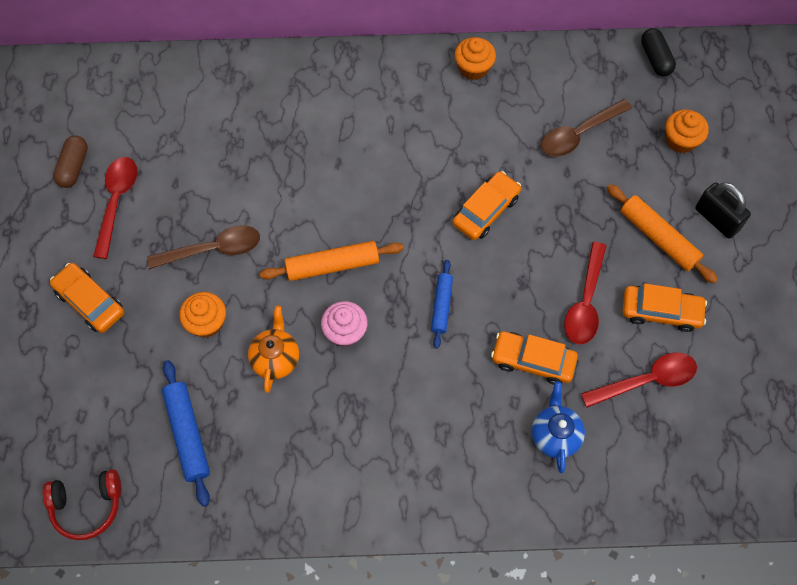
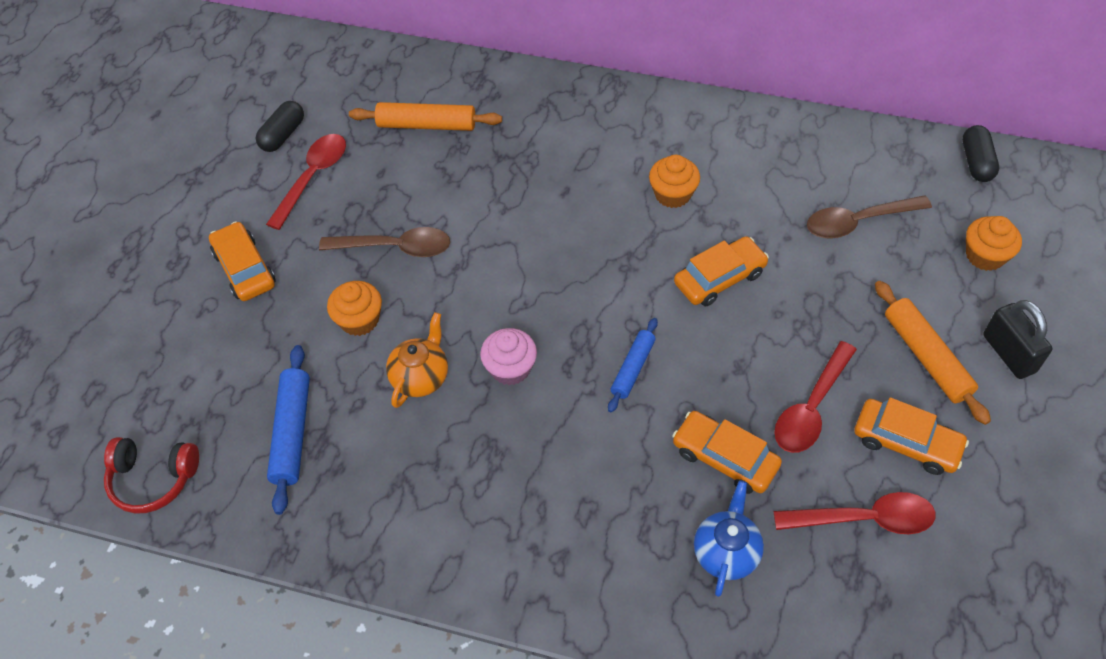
camera: 20 degrees right, 10 degrees down
(74, 167) = (283, 135): brown capsule -> black capsule
(332, 265) = (521, 295): orange rolling pin -> orange rolling pin (426, 125)
(473, 68) = (752, 128): orange cupcake -> orange cupcake (672, 194)

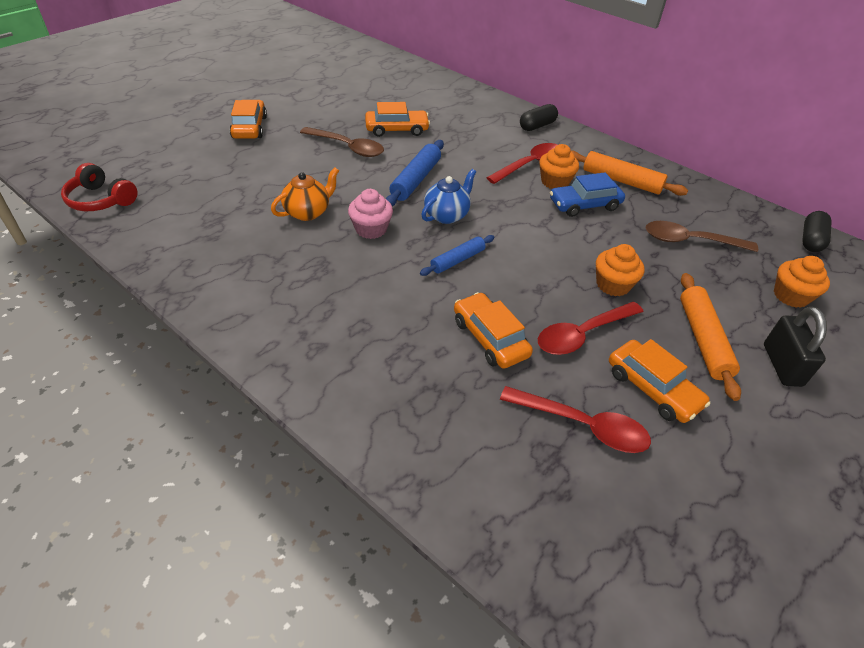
camera: 20 degrees right, 10 degrees down
(283, 135) = (326, 81): black capsule -> black capsule (537, 126)
(292, 433) = (203, 209): blue rolling pin -> blue rolling pin (415, 180)
(313, 178) = (326, 103): red spoon -> red spoon (530, 165)
(359, 320) = (295, 172): orange cupcake -> orange cupcake (613, 285)
(426, 125) = (415, 102): orange rolling pin -> orange rolling pin (621, 181)
(719, 278) = (559, 235): orange car -> orange car (397, 129)
(723, 217) = (584, 205): none -> blue car
(726, 552) = (448, 398): blue teapot -> blue teapot (447, 215)

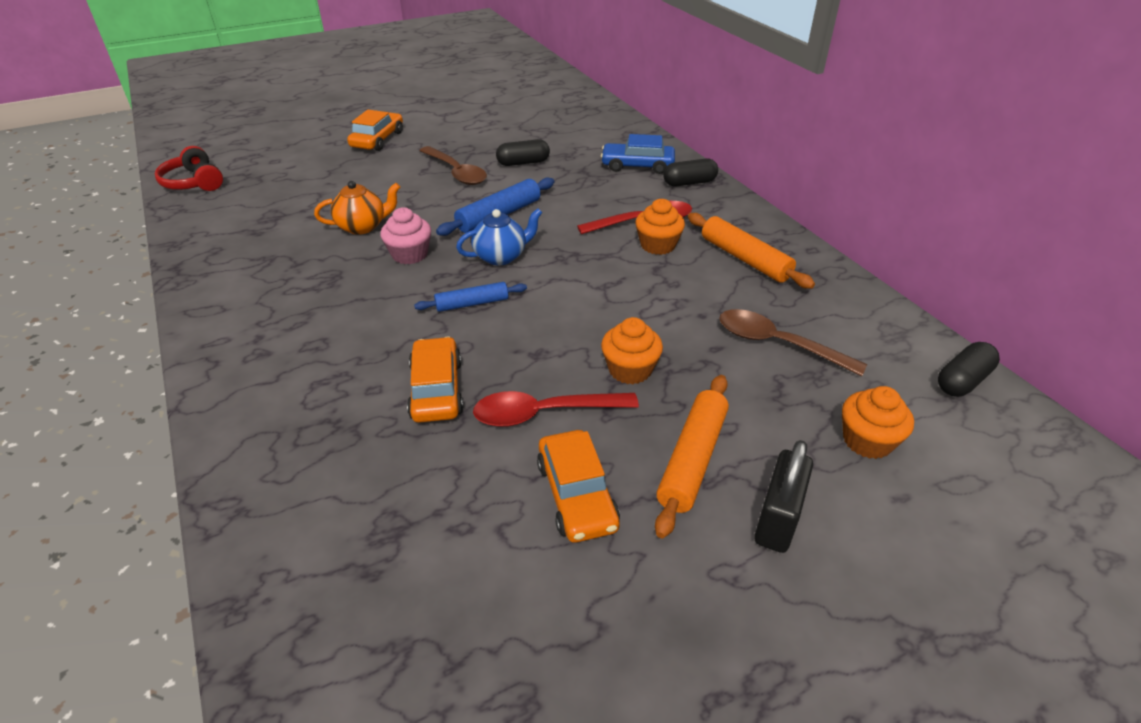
camera: 25 degrees right, 5 degrees down
(397, 129) = (523, 163): orange car -> black capsule
(582, 425) = (457, 509): red spoon -> none
(584, 205) = (673, 276): blue car -> blue car (637, 165)

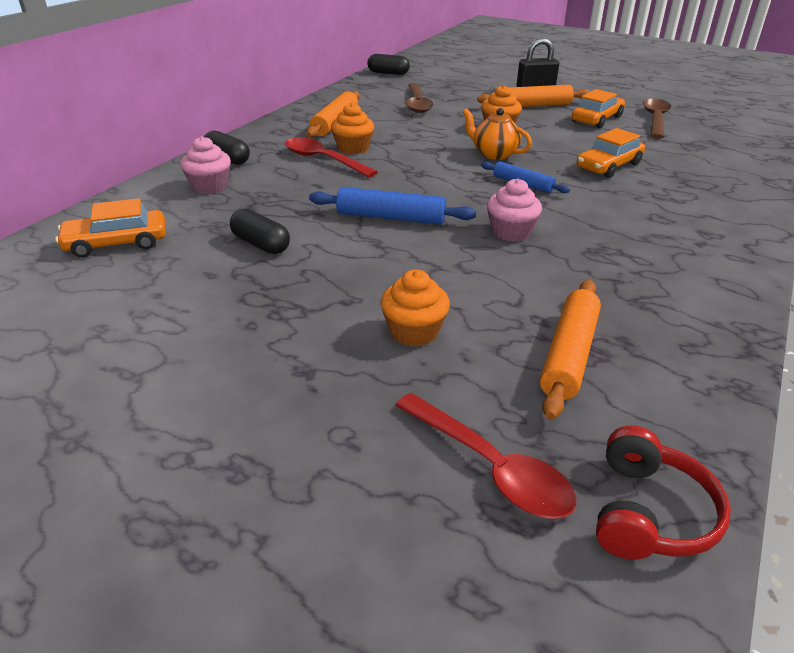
camera: 125 degrees left, 5 degrees down
(280, 210) = (568, 355): none -> orange rolling pin
(363, 226) = (510, 278): orange teapot -> orange teapot (494, 154)
(377, 139) = (294, 394): orange car -> orange car (116, 243)
(456, 172) = (329, 276): brown spoon -> brown spoon (655, 119)
(501, 256) = (451, 194): blue teapot -> none
(544, 413) = (568, 137): red spoon -> red spoon (490, 467)
(637, 165) = (209, 186): blue car -> pink cupcake
(867, 441) = (461, 83): orange cupcake -> orange cupcake (414, 332)

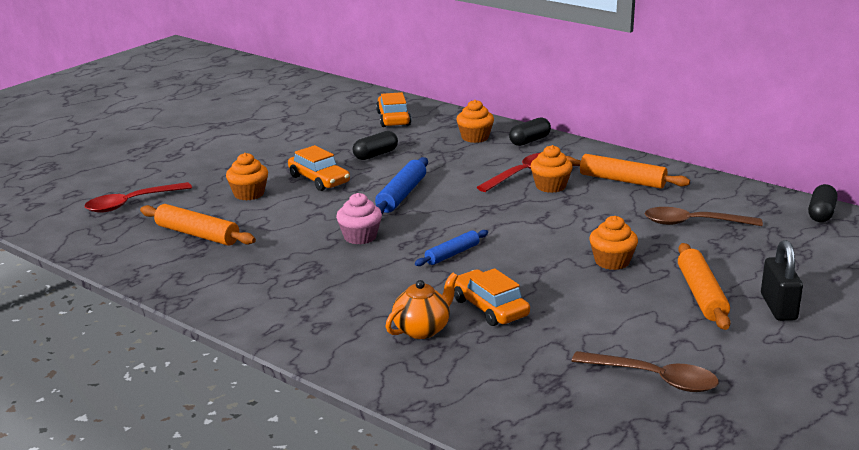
camera: 100 degrees right, 10 degrees down
(209, 186) = (475, 137): pink cupcake -> orange cupcake
(494, 154) = (530, 249): orange teapot -> orange teapot (422, 329)
(596, 119) = (649, 331): orange car -> orange car (319, 179)
(649, 513) = (75, 234): red headphones -> none

